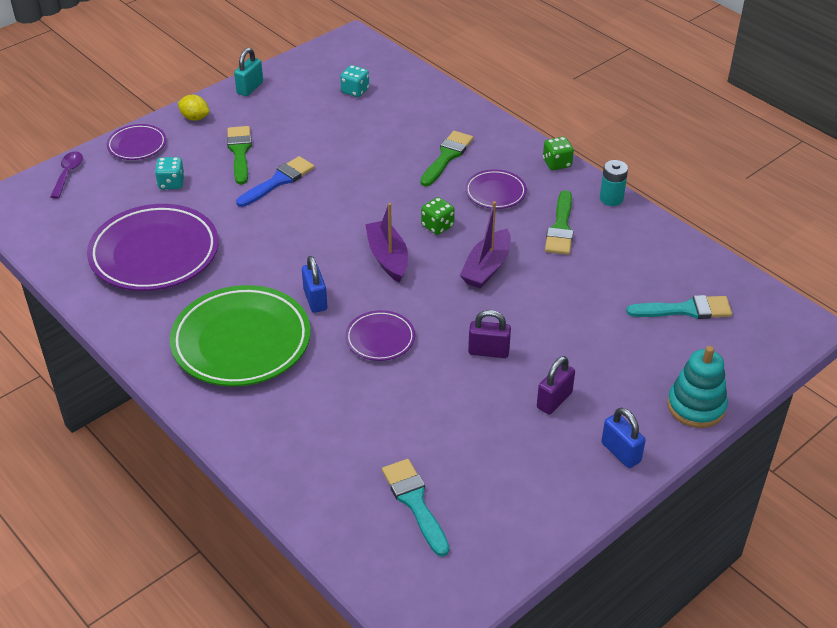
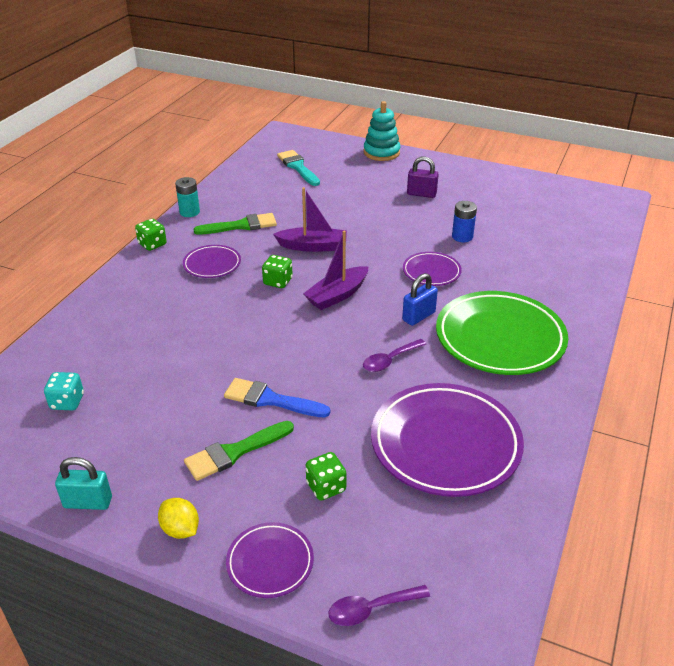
camera: 115 degrees left, 5 degrees down
(171, 183) = (326, 487): turquoise dice -> green dice
(195, 118) = (180, 529): yellow lemon -> yellow lemon turned 45 degrees counterclockwise
(270, 258) = (390, 360): none -> purple spoon
(415, 502) = (551, 220): turquoise brush -> none
(432, 395) = (462, 237): none -> blue battery
(447, 156) = (170, 303): green brush -> none
(488, 351) = (401, 225): purple padlock -> none
(620, 452) = (440, 167): blue padlock -> none

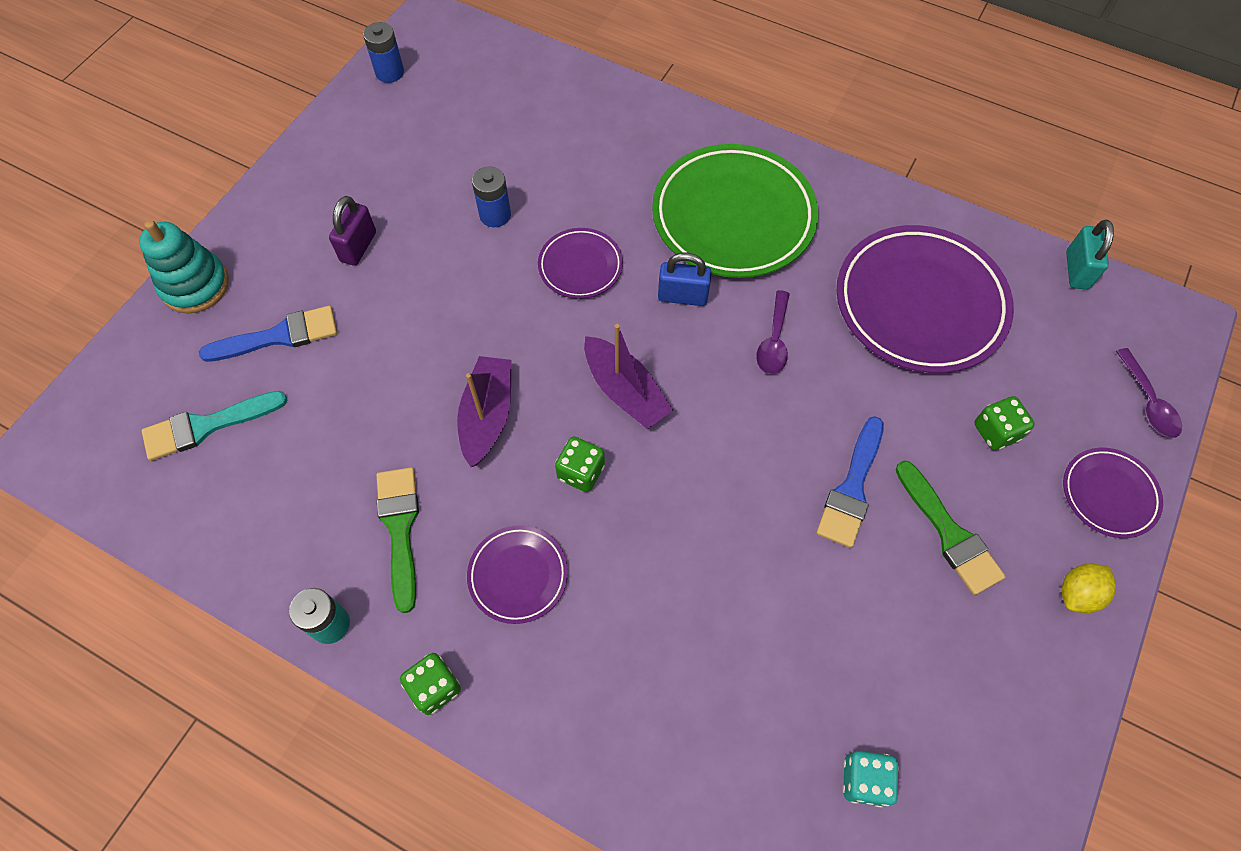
camera: 85 degrees left, 25 degrees up
(88, 502) = (1051, 716): turquoise padlock -> turquoise padlock (1077, 270)
(355, 178) = (279, 336): none -> blue brush
(390, 360) = (774, 341): purple spoon -> purple spoon turned 45 degrees clockwise
(418, 316) = (682, 296): blue padlock -> blue padlock turned 45 degrees counterclockwise
(563, 189) = (389, 72): none -> blue battery

